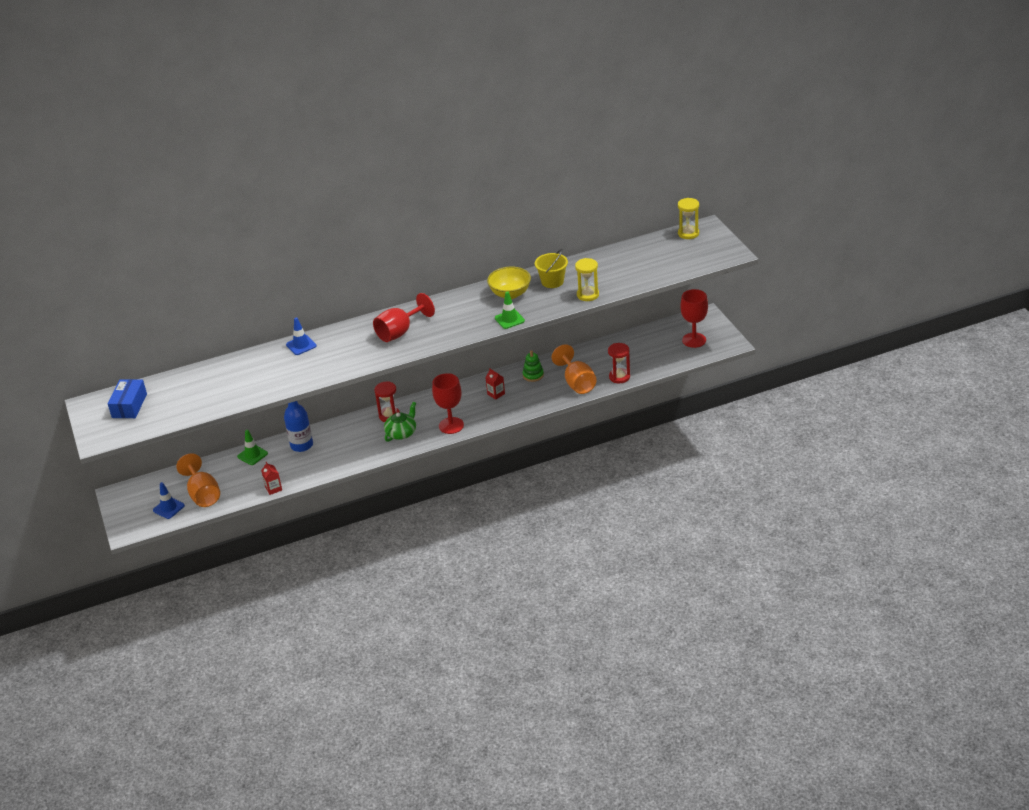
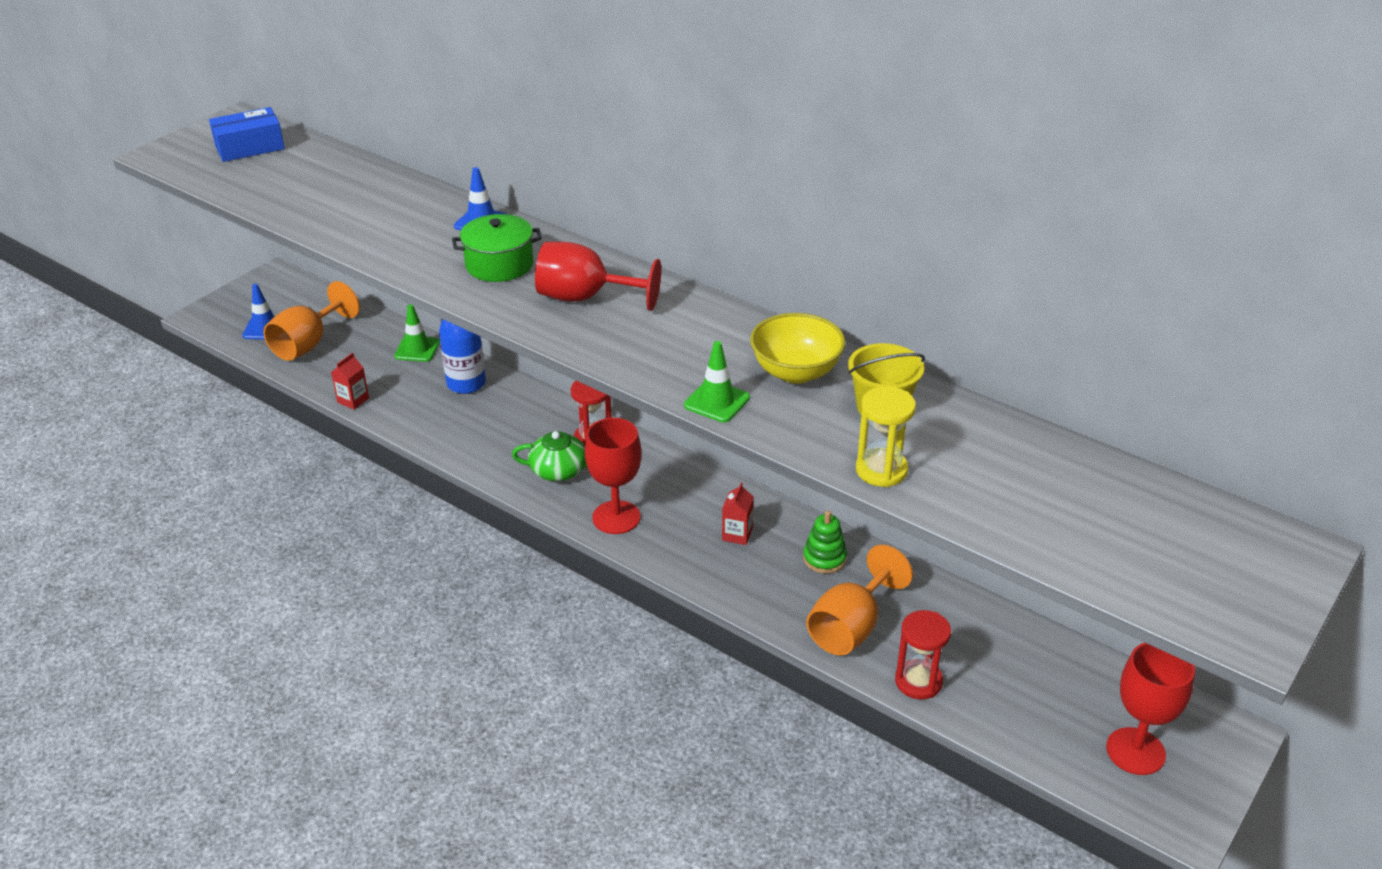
camera: 55 degrees right, 0 degrees up
(345, 349) = (499, 264): none -> green pot
(688, 233) = (1243, 532): yellow hourglass -> none

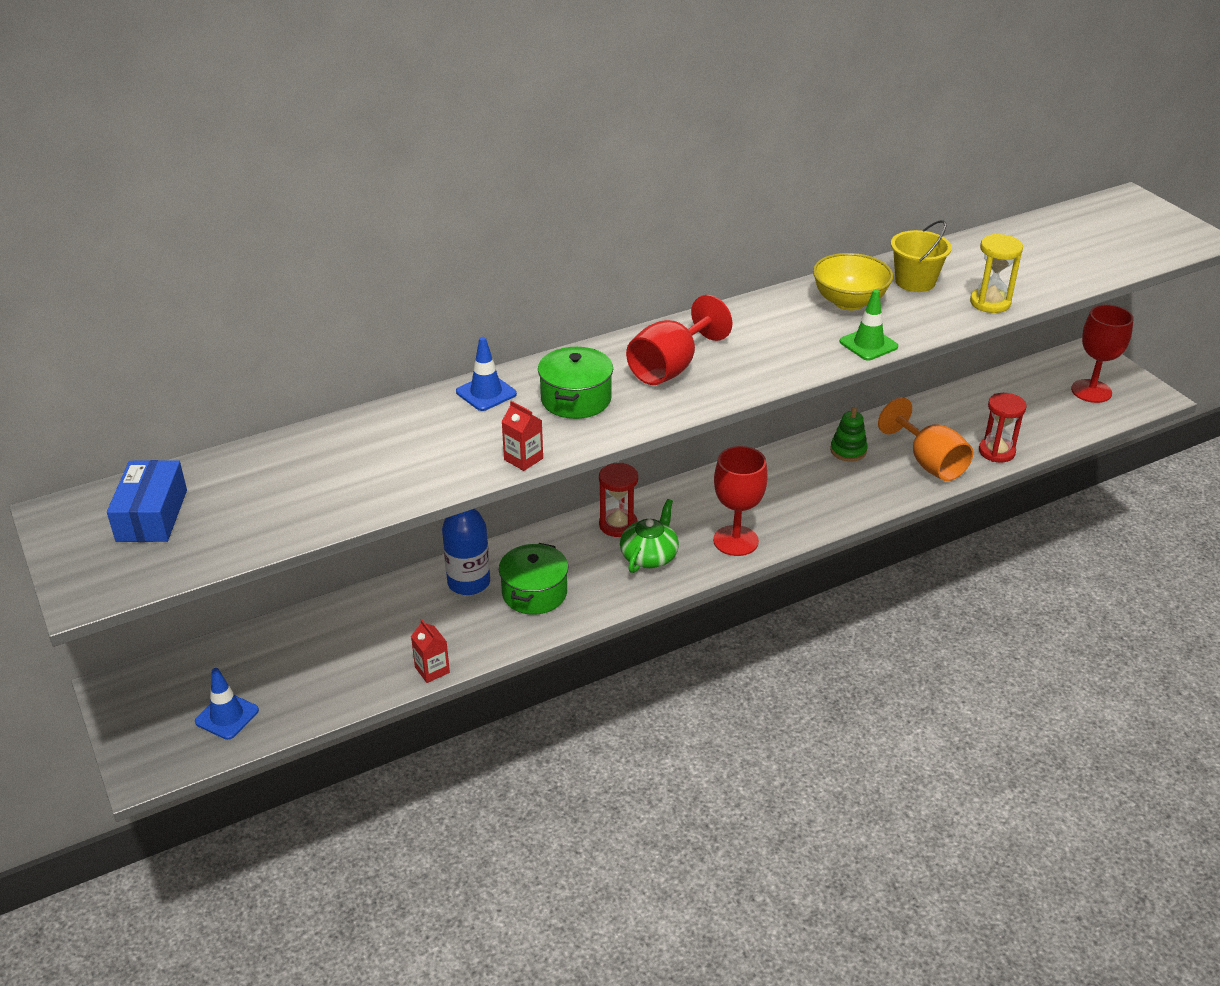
camera: 65 degrees left, 0 degrees up
(308, 344) = (293, 685): orange goblet -> none
(417, 349) = (378, 603): green traffic cone -> none
(472, 421) = (534, 593): none -> green pot
(737, 534) = (796, 483): red carton -> red carton (523, 459)

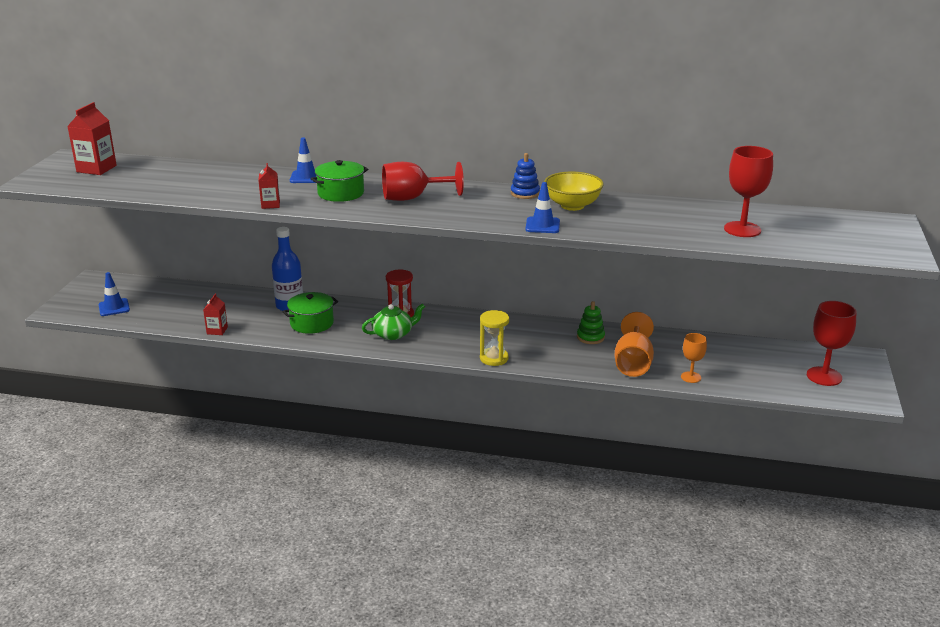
camera: 40 degrees right, 10 degrees down
(152, 515) = (96, 169): blue box -> red carton
(735, 541) = (450, 348): red goblet -> red goblet (742, 229)
(774, 305) = (525, 193): none -> blue stacking toy
(868, 344) = (542, 225): green traffic cone -> blue traffic cone
(915, 282) = (634, 210): yellow bucket -> none
(990, 303) = (663, 234): yellow hourglass -> yellow hourglass (494, 358)
(996, 452) = (691, 377): red hourglass -> orange goblet

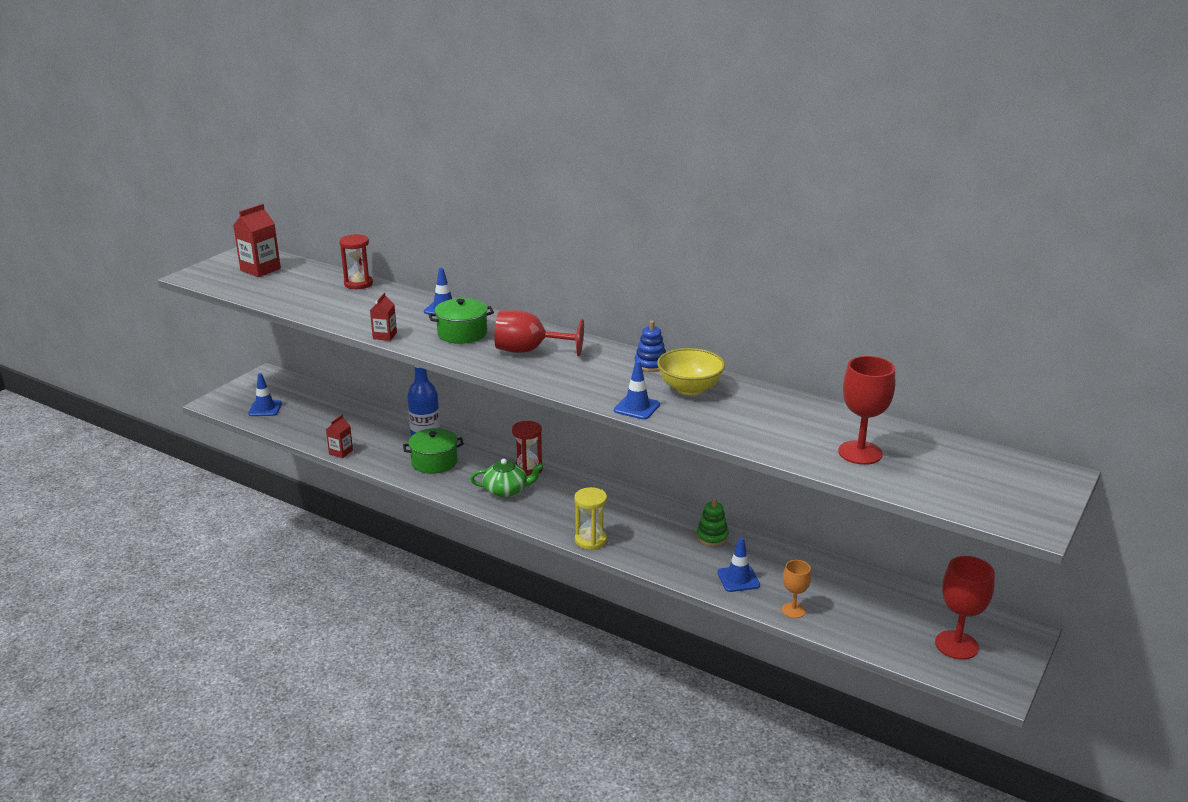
camera: 20 degrees right, 0 degrees up
(206, 168) = (358, 284): none -> red hourglass
(633, 363) = (738, 579): orange goblet -> blue traffic cone

